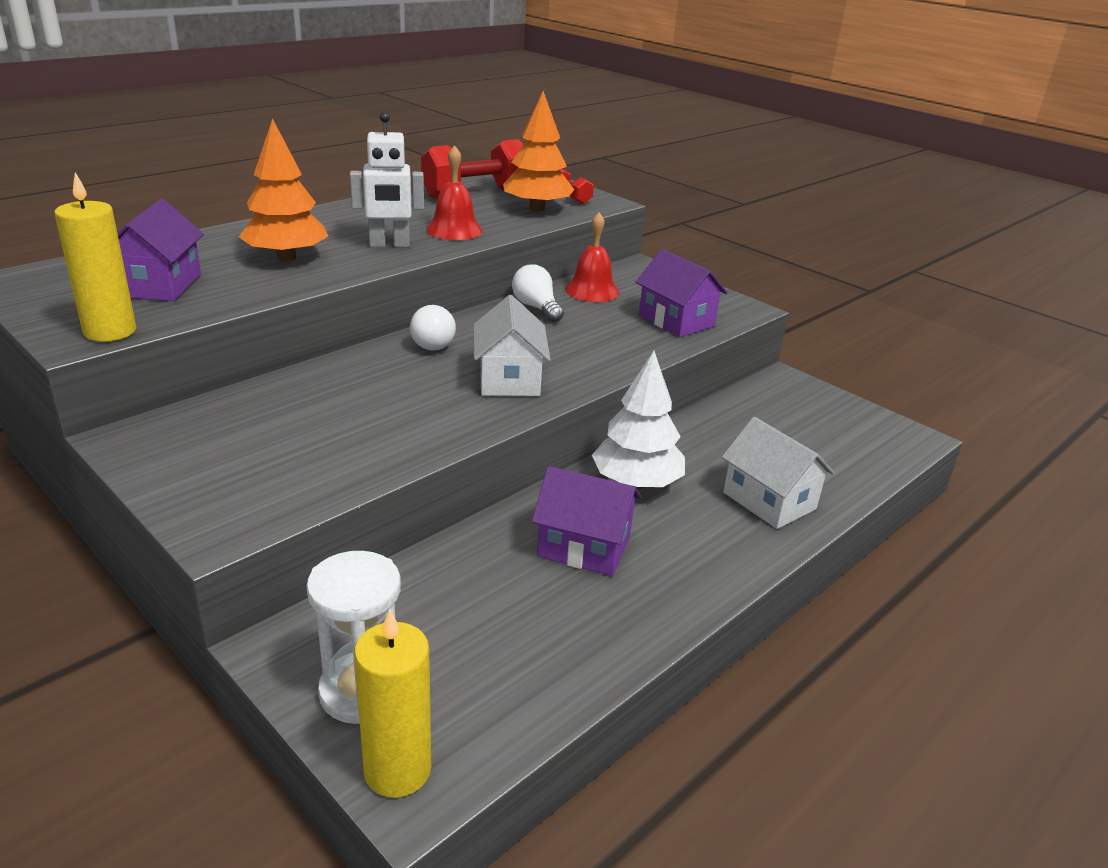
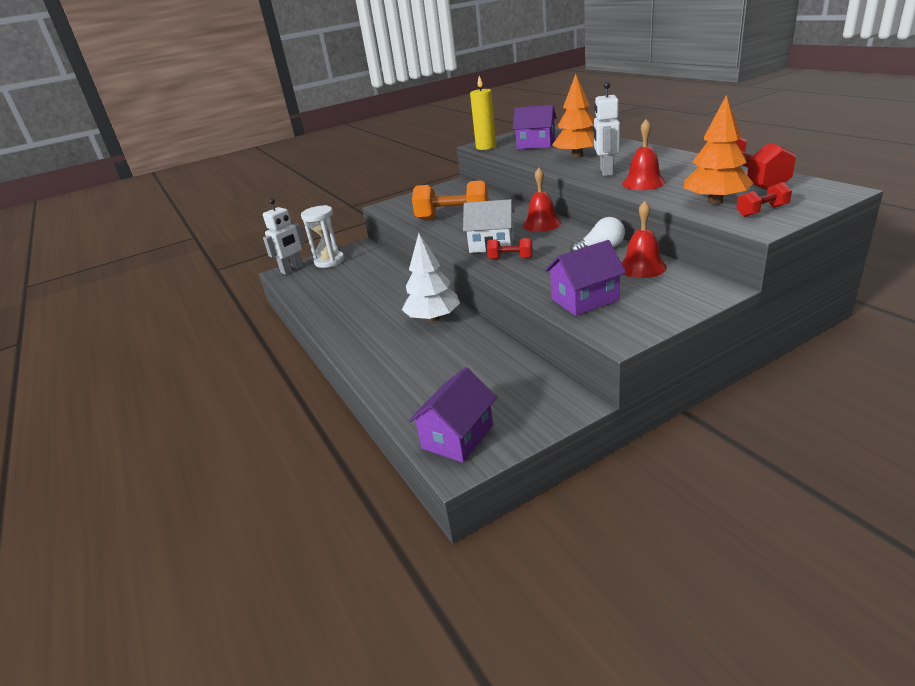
camera: 110 degrees right, 0 degrees up
(362, 423) = (453, 217): none -> orange dumbbell
(397, 770) = (292, 269): yellow candle -> white robot
(434, 342) = (542, 224): white light bulb -> red bell
(563, 363) = (510, 258): none -> red dumbbell
(584, 547) = (384, 301): purple house -> purple house (457, 437)
(769, 501) = (397, 364): white house -> none

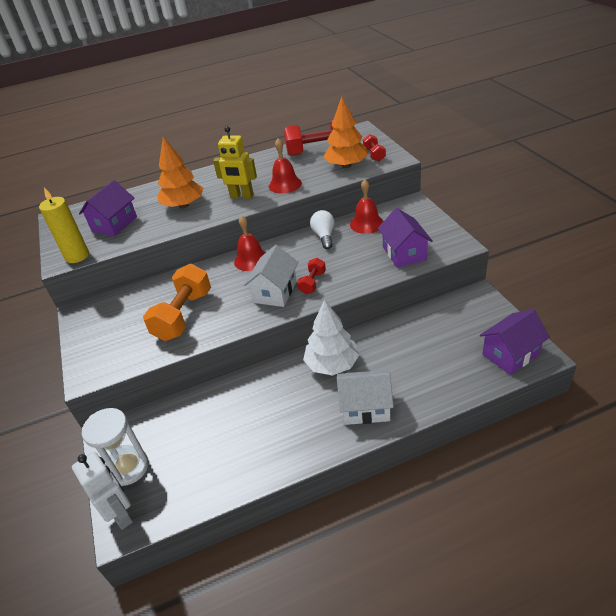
camera: 80 degrees left, 10 degrees up
(376, 345) = (365, 407): none -> white house
(457, 437) = (510, 354): purple house -> purple house turned 75 degrees counterclockwise
(606, 171) = (241, 196): white robot -> yellow robot

